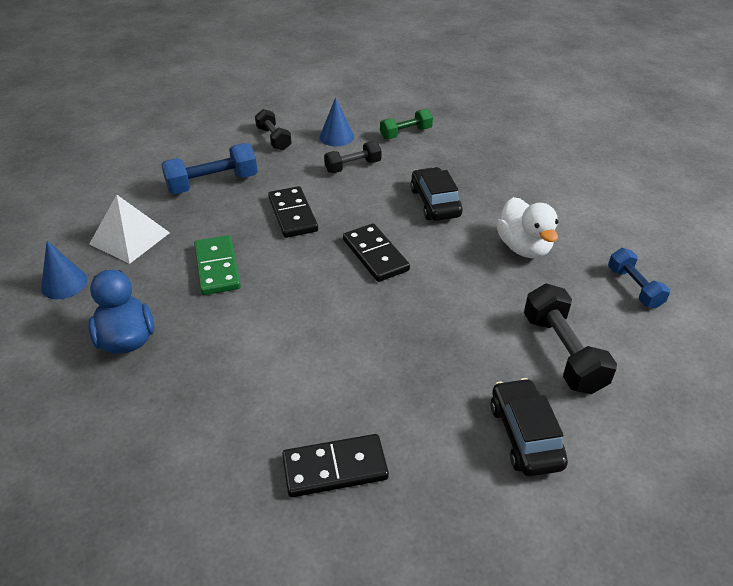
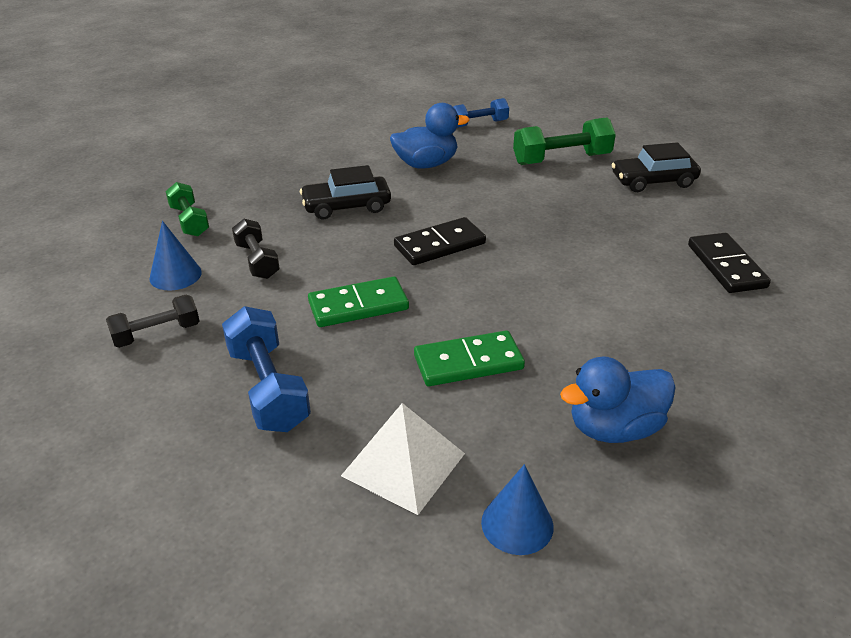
camera: 90 degrees left, 5 degrees down
(292, 214) = (358, 306): black domino -> green domino
(524, 247) = (426, 164): white duck -> blue duck
(562, 353) = (561, 159): black dumbbell -> green dumbbell

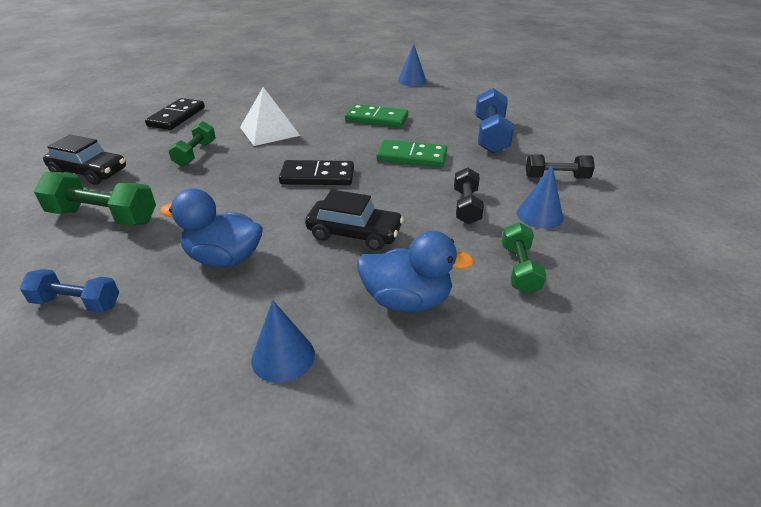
camera: 150 degrees left, 0 degrees up
(326, 139) = (283, 357): none -> blue cone
(403, 464) = (441, 100): white pyramid -> white pyramid (269, 131)
(601, 228) = (195, 154): none -> green dumbbell
(614, 428) = (342, 88): blue duck -> blue duck (407, 300)

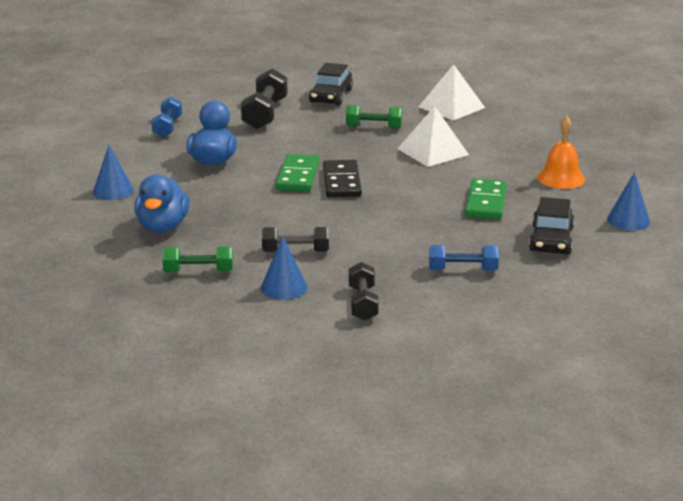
camera: 85 degrees right, 10 degrees down
(103, 217) = (265, 114): green dumbbell -> black dumbbell
(176, 117) = (451, 107): black domino -> white pyramid
(341, 92) = (561, 178): none -> orange bell
(354, 233) = (248, 204): black car -> black car (551, 240)
(412, 157) = (393, 224): green domino -> green domino (298, 176)
(490, 135) = (462, 270): blue dumbbell -> blue dumbbell, size x0.64

